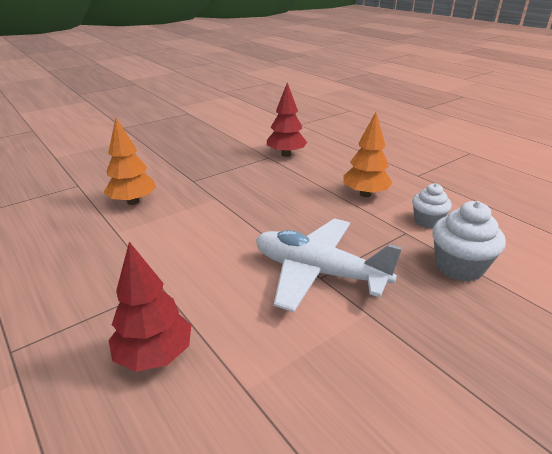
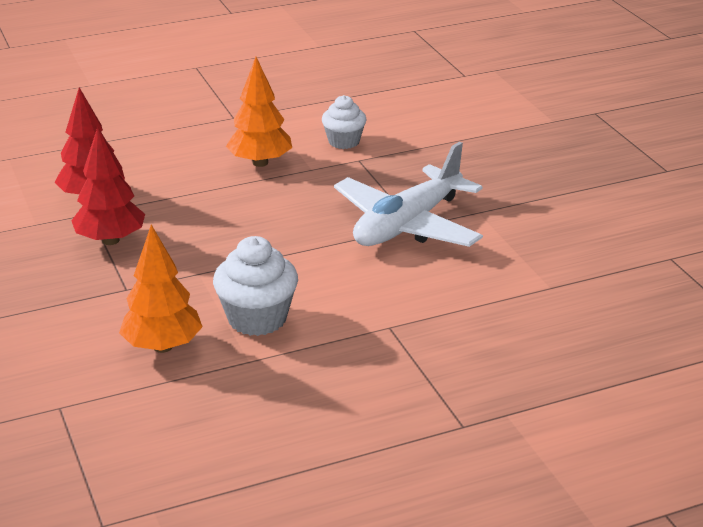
camera: 75 degrees left, 0 degrees up
(155, 355) = (497, 332): red tree -> red tree (111, 240)
(459, 267) = (431, 149): white cupcake -> white cupcake (257, 319)

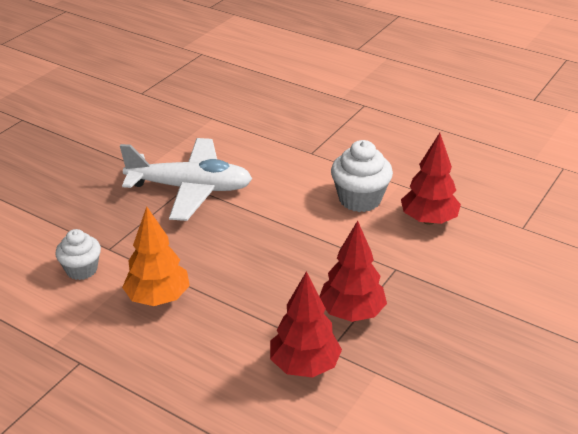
camera: 125 degrees left, 5 degrees up
(162, 346) = (428, 220): orange tree -> red tree

